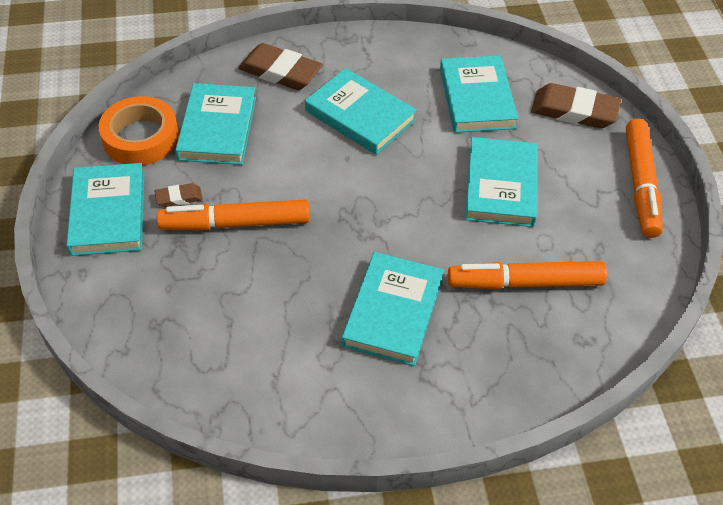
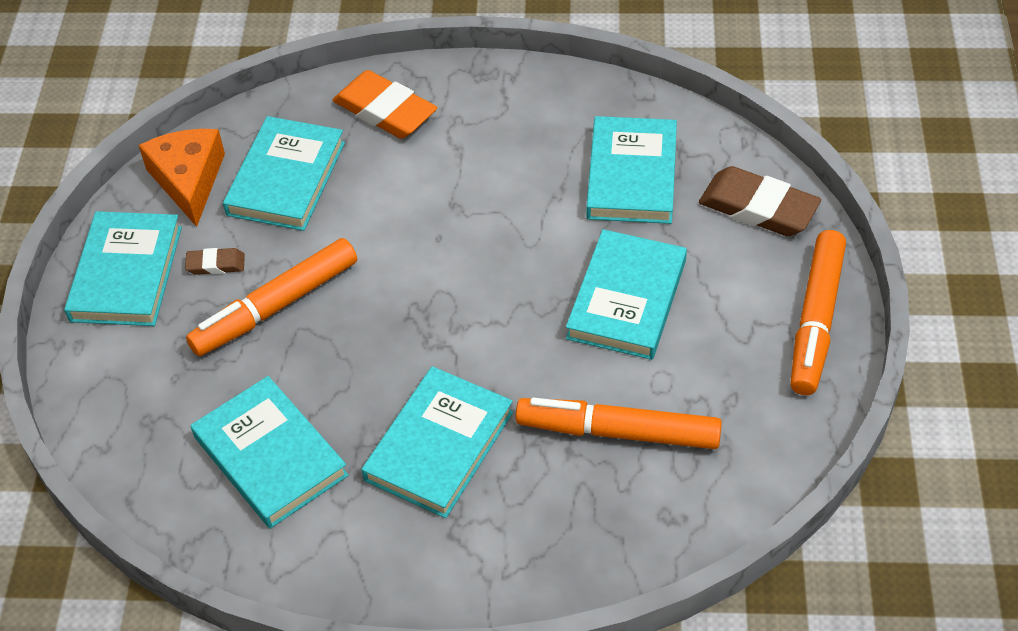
camera: 15 degrees right, 0 degrees up
(140, 138) = (189, 180): orange tape -> orange cheese
(235, 223) = (276, 306): orange marker -> orange marker turned 45 degrees counterclockwise
(280, 72) = (385, 111): brown eraser -> orange eraser
(360, 115) = (471, 182): turquoise book -> turquoise book (270, 456)

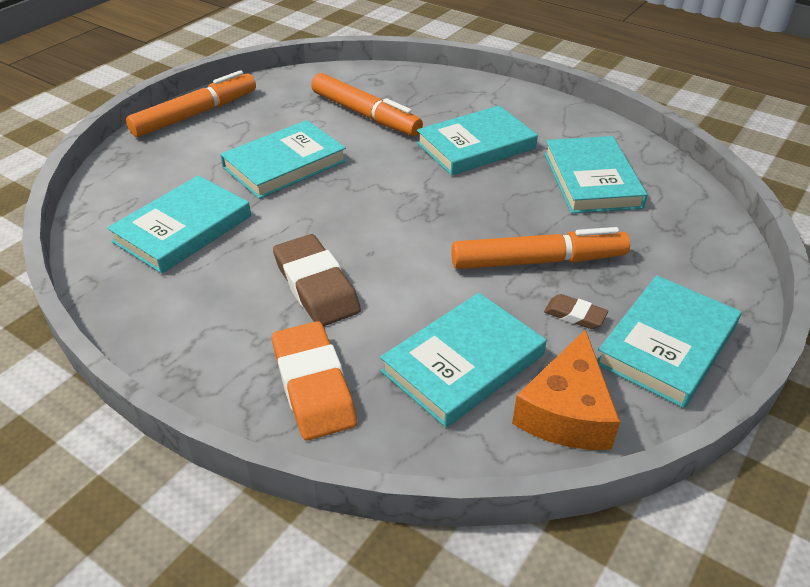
camera: 150 degrees left, 10 degrees down
(758, 208) = (136, 174): brown eraser -> brown eraser (316, 286)

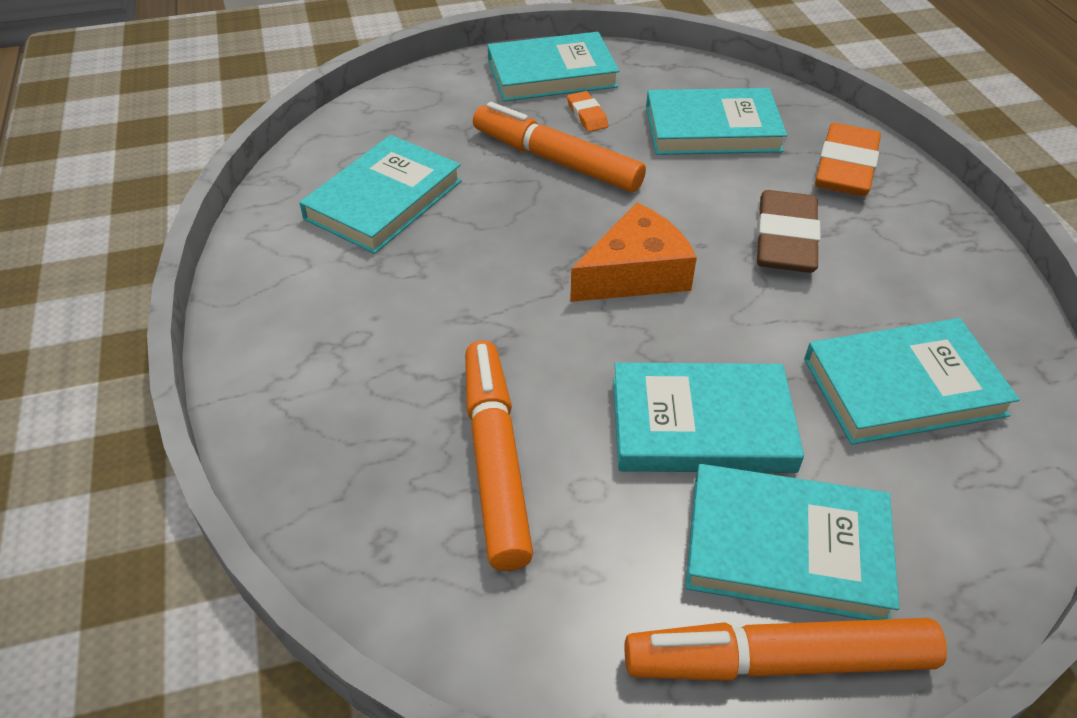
camera: 140 degrees left, 5 degrees up
(476, 146) = (428, 309): turquoise book -> turquoise book (786, 547)
(566, 411) = (673, 77): orange cheese -> orange cheese (635, 273)
(575, 315) = (587, 115): brown eraser -> orange eraser

